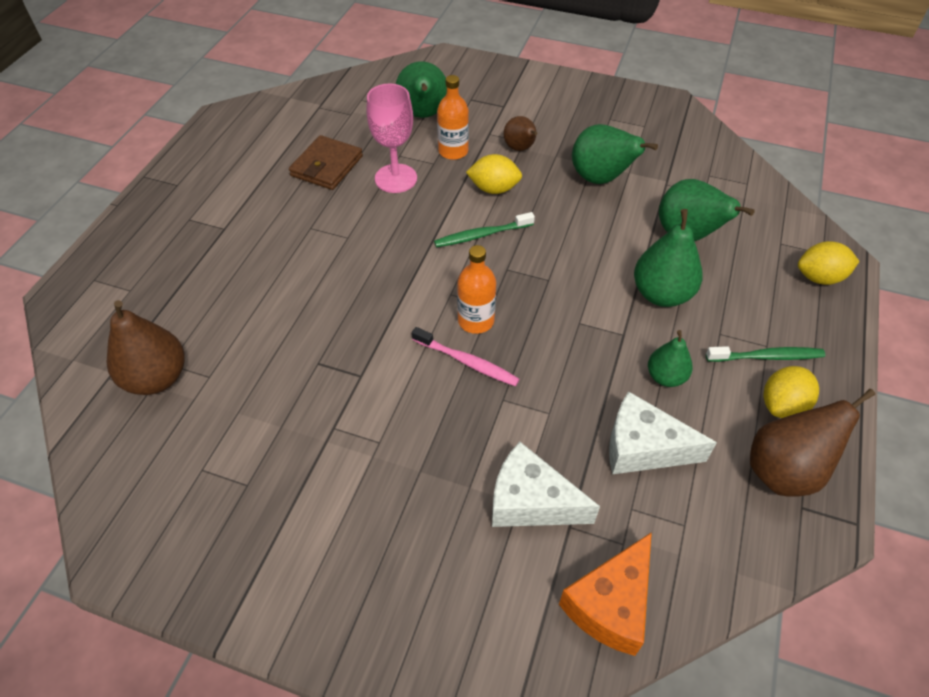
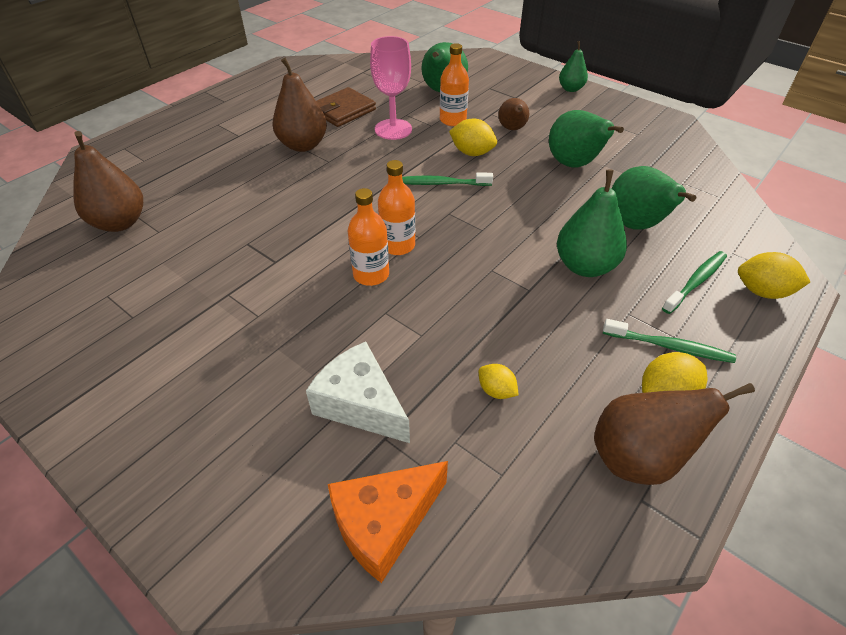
camera: 20 degrees right, 5 degrees down
(307, 223) = (303, 145): none -> brown pear
(467, 362) = (371, 274): pink toothbrush -> orange bottle
(643, 447) = (496, 390): white cheese -> yellow lemon
(665, 377) = (552, 336): green pear -> green pear (571, 89)
(762, 283) = (696, 282): none -> green toothbrush

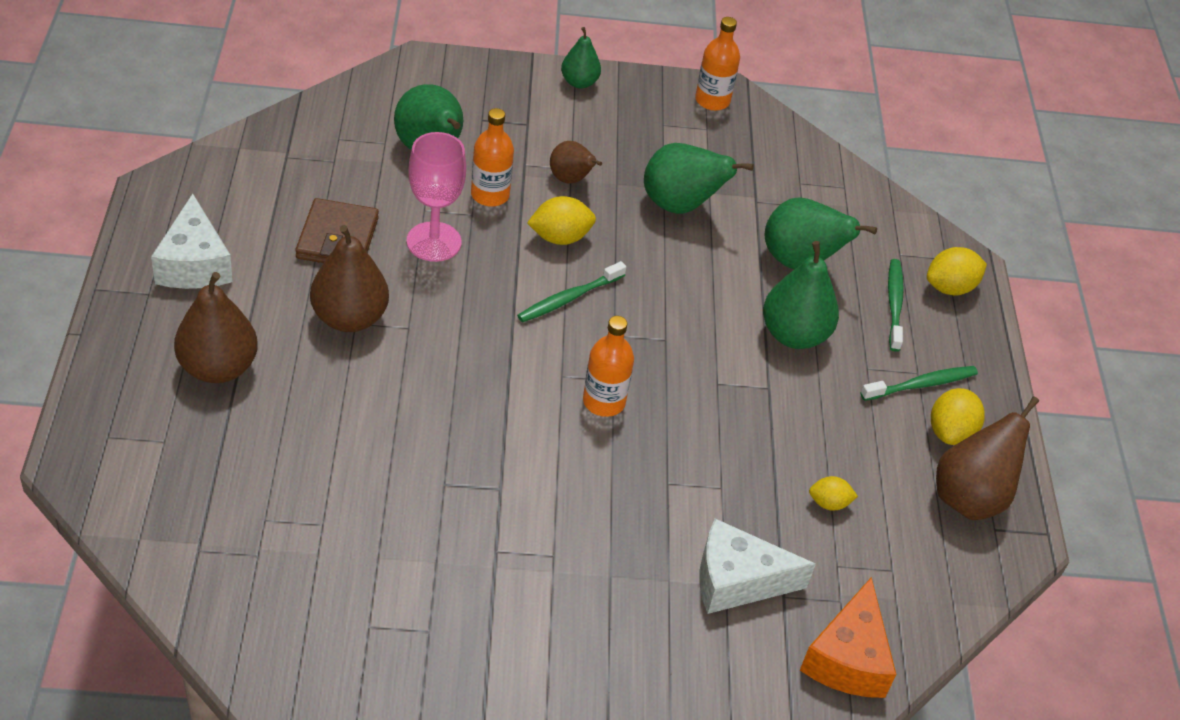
camera: 45 degrees left, 0 degrees up
(120, 223) = (260, 539): brown pear -> brown pear (218, 368)
(260, 97) = (194, 264): none -> white cheese
(371, 274) = (613, 450): orange bottle -> orange bottle (712, 100)

